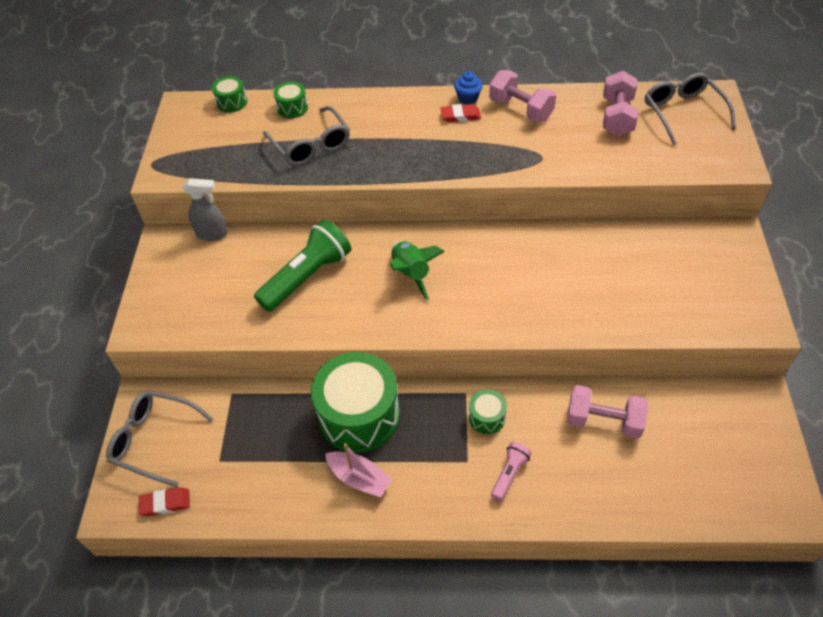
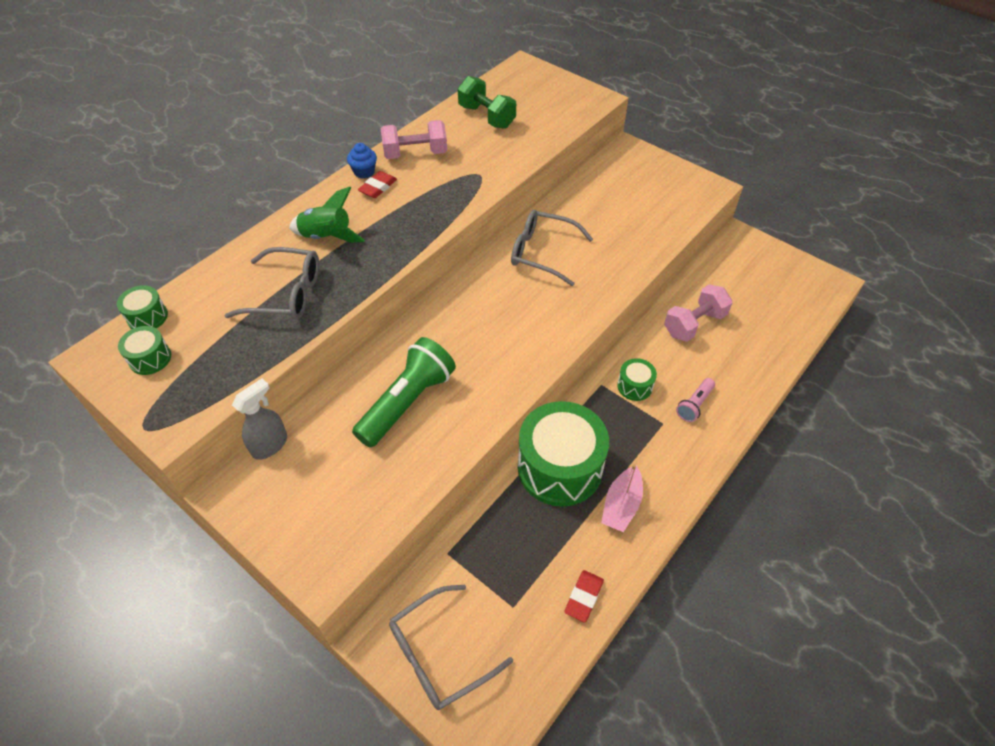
camera: 55 degrees left, 0 degrees up
(165, 503) = (521, 683): red eraser -> red eraser (584, 597)
(292, 108) = (220, 279): green drum -> green drum (150, 358)
(307, 277) = (407, 402): green flashlight -> green flashlight turned 45 degrees clockwise
(359, 478) = (621, 505): pink boat -> pink boat turned 135 degrees clockwise
(411, 274) = (481, 331): green rocket -> green rocket (327, 237)
(509, 474) = (694, 405): pink flashlight -> pink flashlight turned 120 degrees counterclockwise
(617, 117) = (486, 117): pink dumbbell -> green dumbbell
(683, 113) = (521, 88): grey glasses -> grey glasses (542, 253)

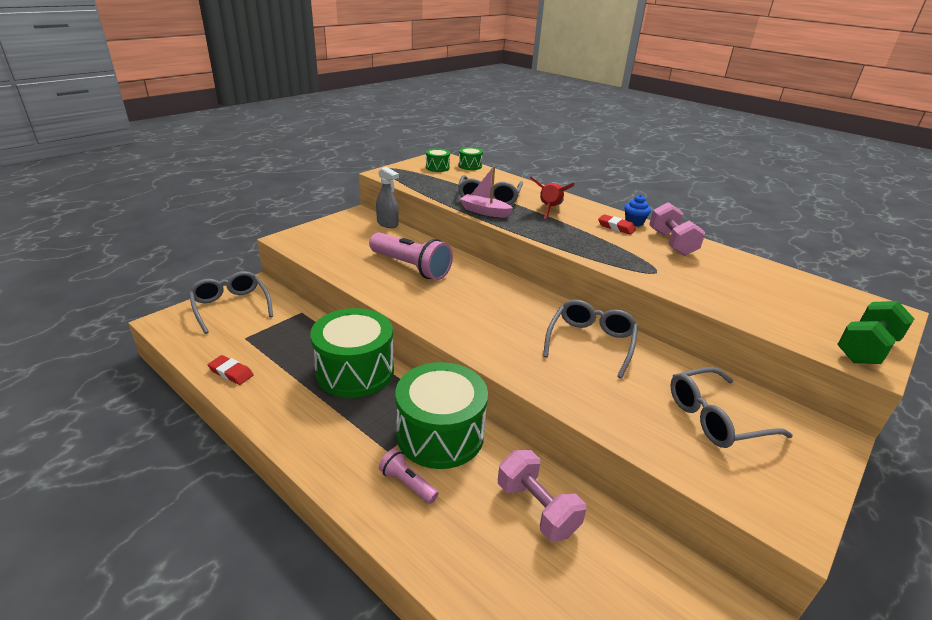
camera: 90 degrees right, 20 degrees down
(327, 237) = (549, 209): green rocket -> red rocket
(407, 402) = (411, 267): green flashlight -> pink flashlight
(486, 117) = (760, 281): green dumbbell -> green dumbbell (866, 349)
(621, 505) = (303, 405): pink boat -> pink boat (484, 212)
(625, 197) = (715, 418): none -> grey glasses
(634, 386) = (440, 434): green drum -> green drum, size x2.23

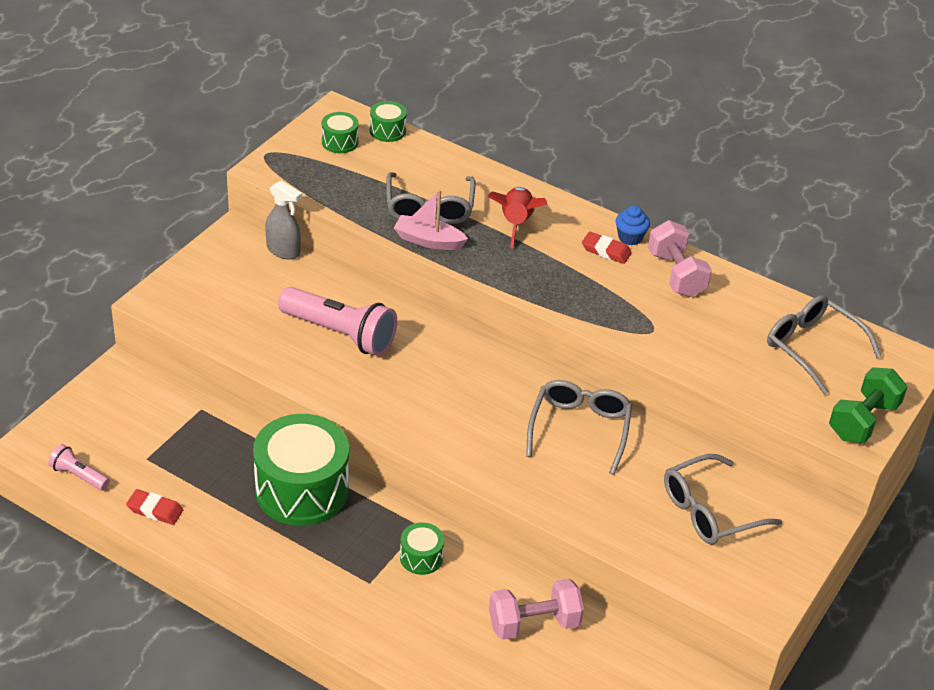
camera: 10 degrees left, 10 degrees up
(231, 306) = (104, 411): grey glasses -> grey glasses (812, 347)
(407, 484) = (400, 615): pink flashlight -> pink flashlight (79, 476)
(440, 434) = (421, 557): green drum -> green drum, size x0.45
(537, 508) = (534, 623): pink dumbbell -> pink dumbbell turned 60 degrees counterclockwise

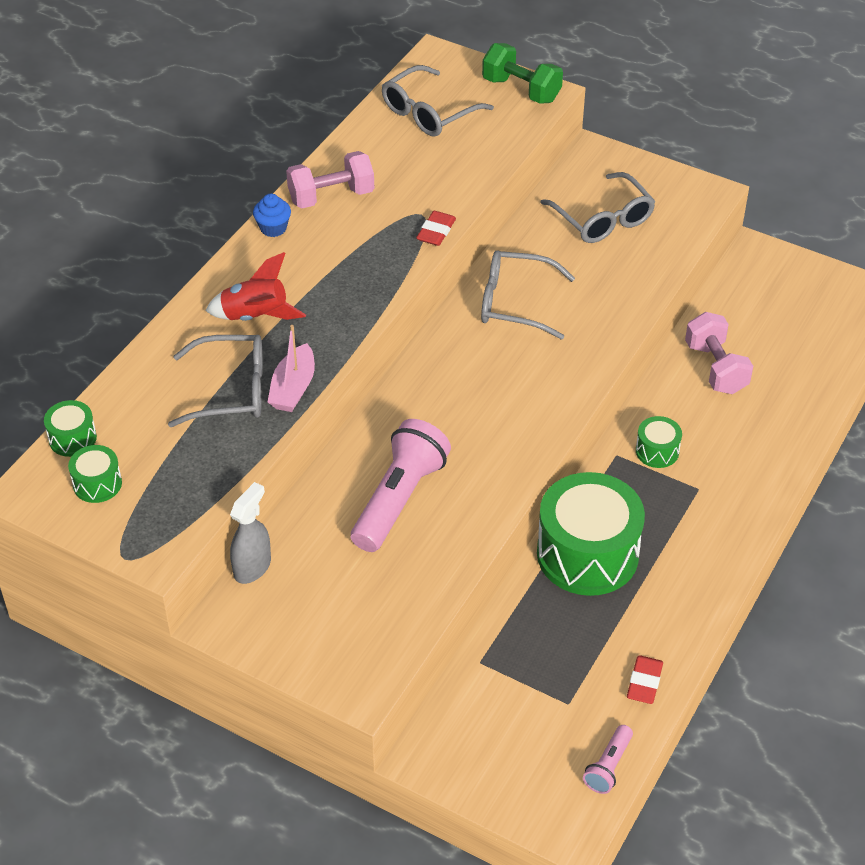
camera: 90 degrees left, 5 degrees up
(606, 251) = (297, 246): red eraser -> red eraser (436, 231)

